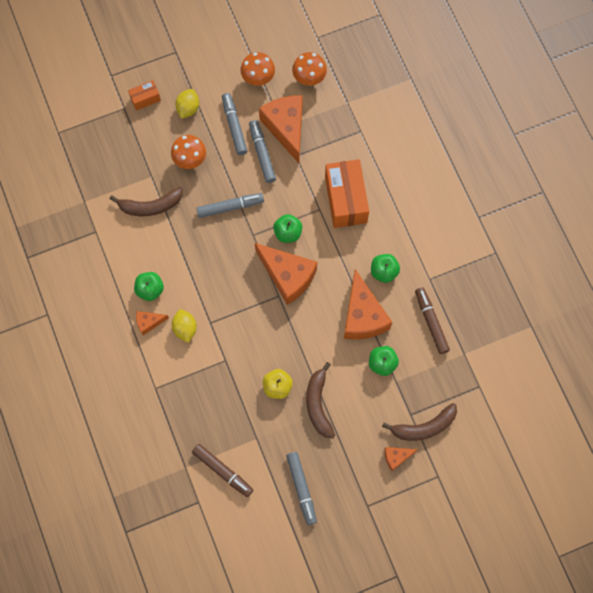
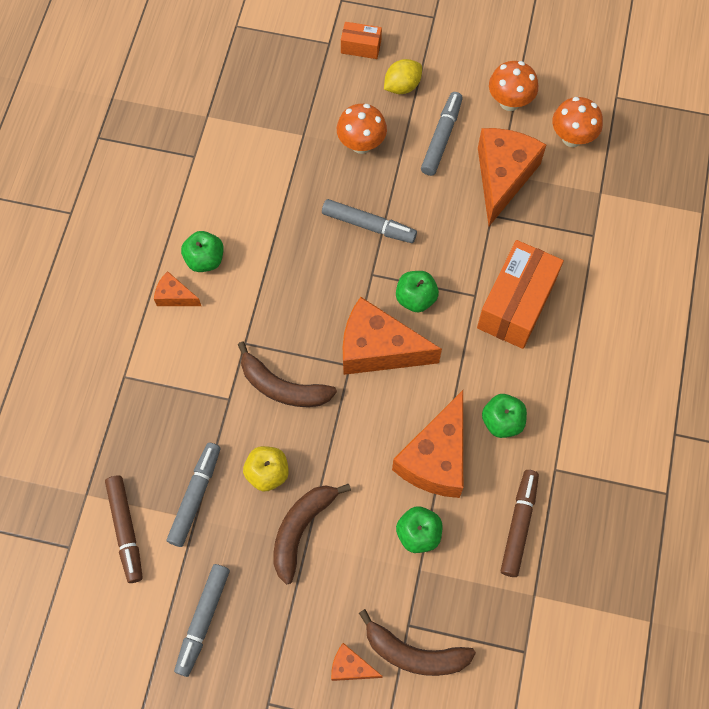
camera: 35 degrees right, 5 degrees down
(150, 206) = (277, 167): brown banana -> brown banana (282, 387)
(185, 328) = (211, 330): yellow lemon -> none
(262, 154) = (452, 188): grey marker -> grey marker (195, 496)
(287, 276) = (378, 349): orange cheese -> orange cheese turned 120 degrees clockwise

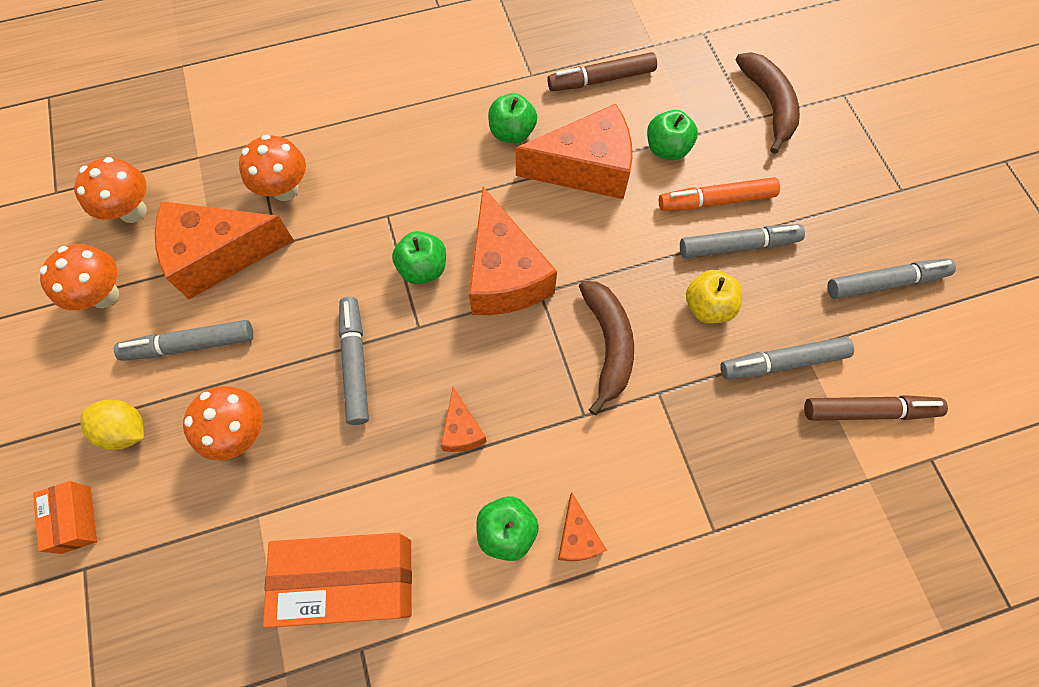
camera: 120 degrees left, 0 degrees up
(126, 530) = (868, 411): brown marker -> brown marker turned 45 degrees clockwise
(301, 529) = (737, 245): brown banana -> grey marker
(348, 540) = (716, 201): none -> orange marker
(350, 667) = (819, 144): orange cheese -> orange cheese (462, 430)
(516, 304) = (376, 174): orange box -> orange box (351, 581)
(537, 238) = (285, 189): none -> orange mushroom

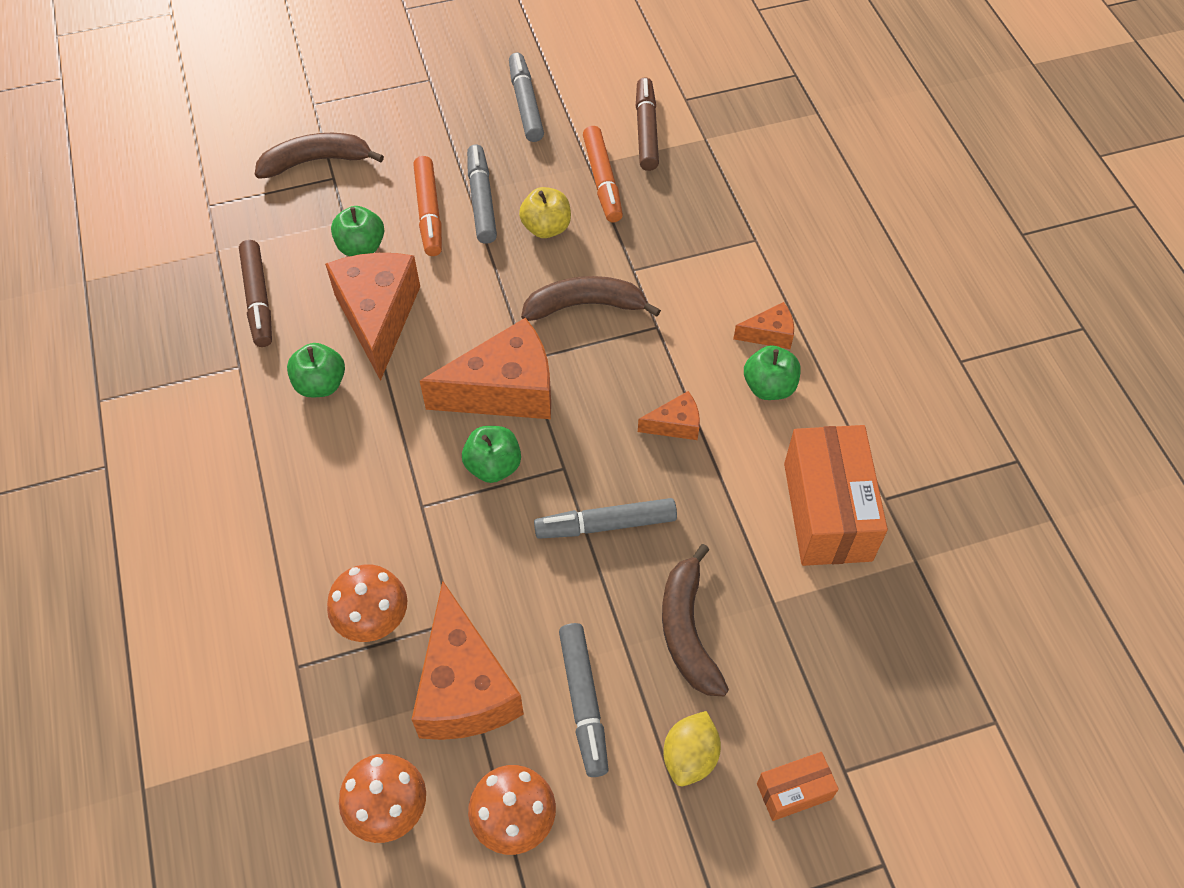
camera: 90 degrees left, 10 degrees down
(241, 433) = (687, 630): orange mushroom -> brown banana
(783, 362) = (602, 180): grey marker -> orange marker

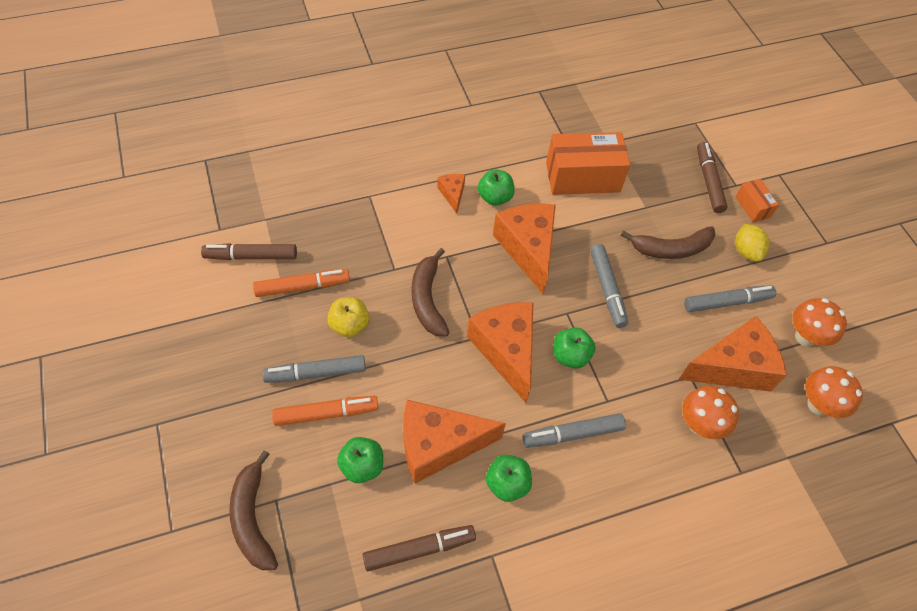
camera: 95 degrees left, 0 degrees up
(525, 104) = (205, 342): grey marker -> grey marker (573, 434)
(675, 425) = (527, 249): orange cheese -> orange cheese, size x2.11
(690, 756) = (746, 251): yellow lemon -> yellow lemon turned 60 degrees clockwise
(846, 720) = (708, 181): none -> brown marker

